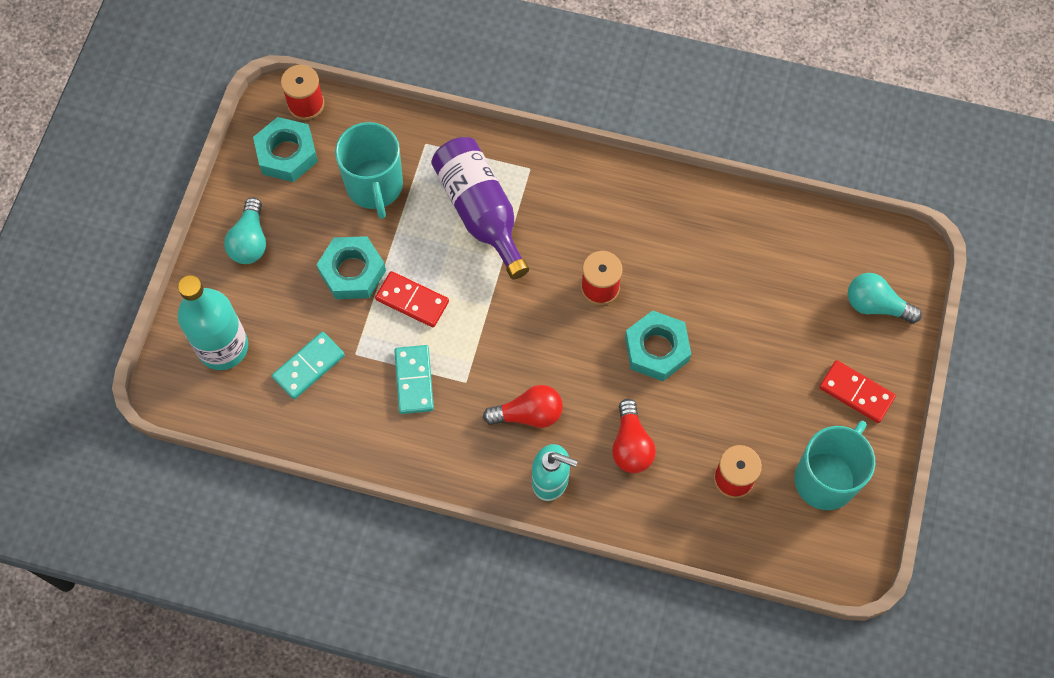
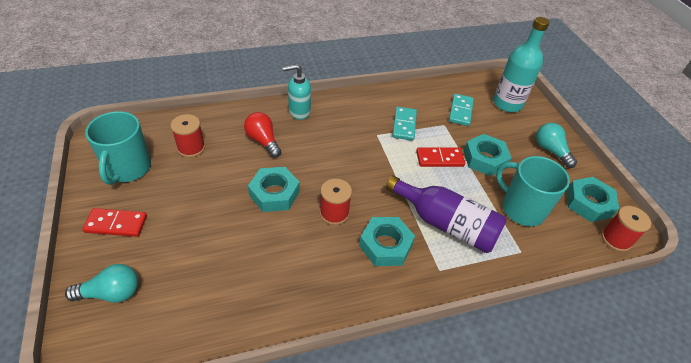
camera: 145 degrees right, 20 degrees down
(414, 380) = (404, 125): turquoise domino -> turquoise domino turned 45 degrees clockwise
(528, 414) = (331, 133): red light bulb -> none
(567, 221) = (385, 245): none -> turquoise nut

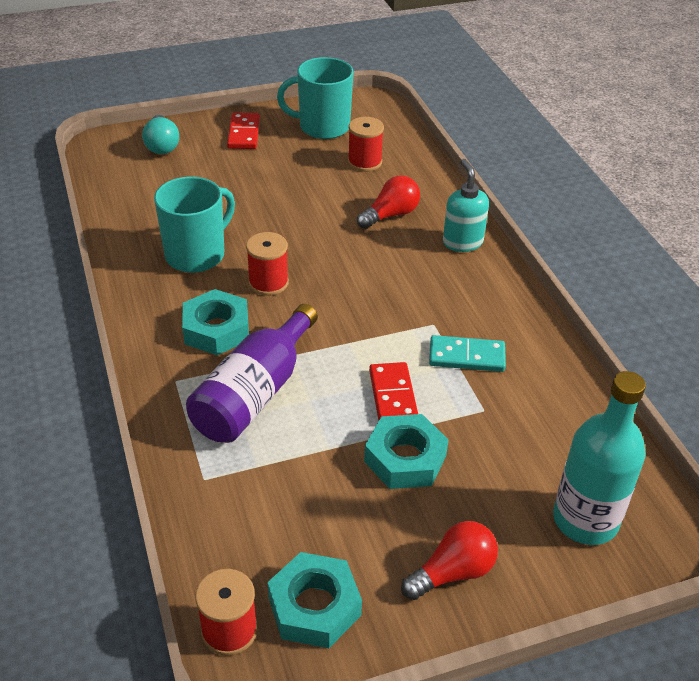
camera: 90 degrees right, 5 degrees down
(274, 193) = (297, 231): turquoise nut -> none
(460, 111) = (531, 437): turquoise domino -> none
(521, 209) = (292, 494): turquoise mug -> turquoise mug (196, 254)
(550, 150) = (452, 572): turquoise light bulb -> red light bulb

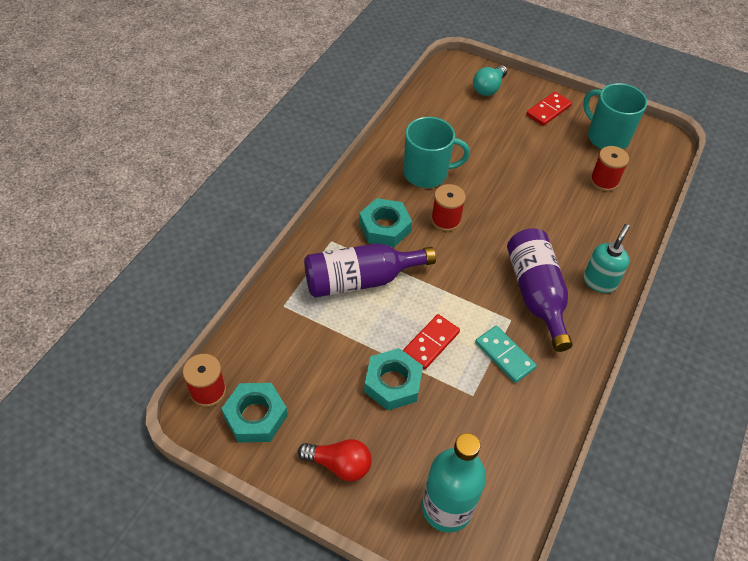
camera: 45 degrees right, 10 degrees up
(390, 215) = (575, 229): red light bulb -> none
(427, 288) = (536, 294): none -> purple bottle

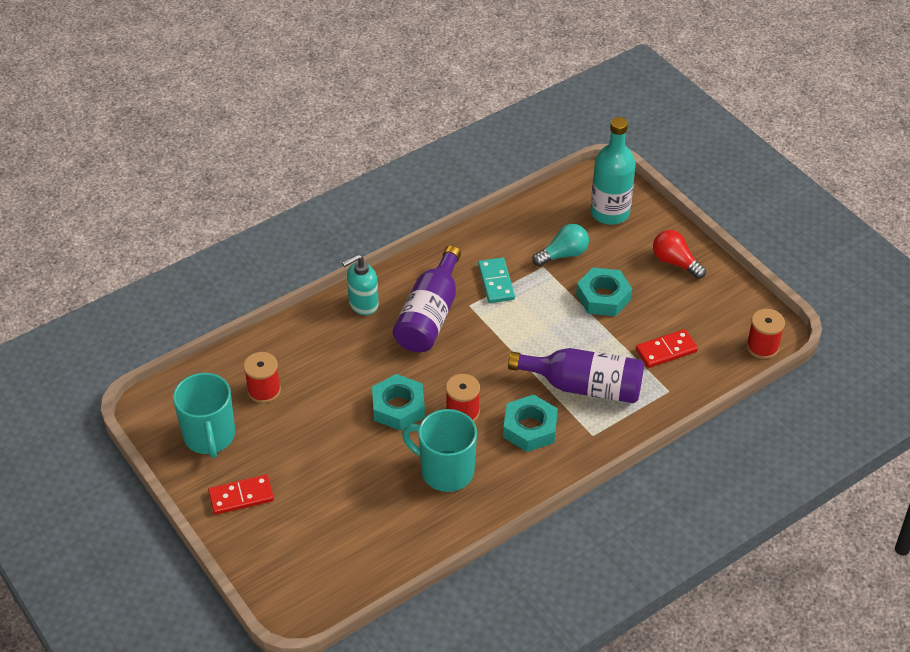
camera: 150 degrees left, 5 degrees down
(255, 416) = (728, 315): turquoise nut -> turquoise nut (398, 407)
(431, 343) = (552, 313): red domino -> red domino (666, 350)
(488, 88) = (284, 558): turquoise light bulb -> turquoise light bulb (563, 254)

